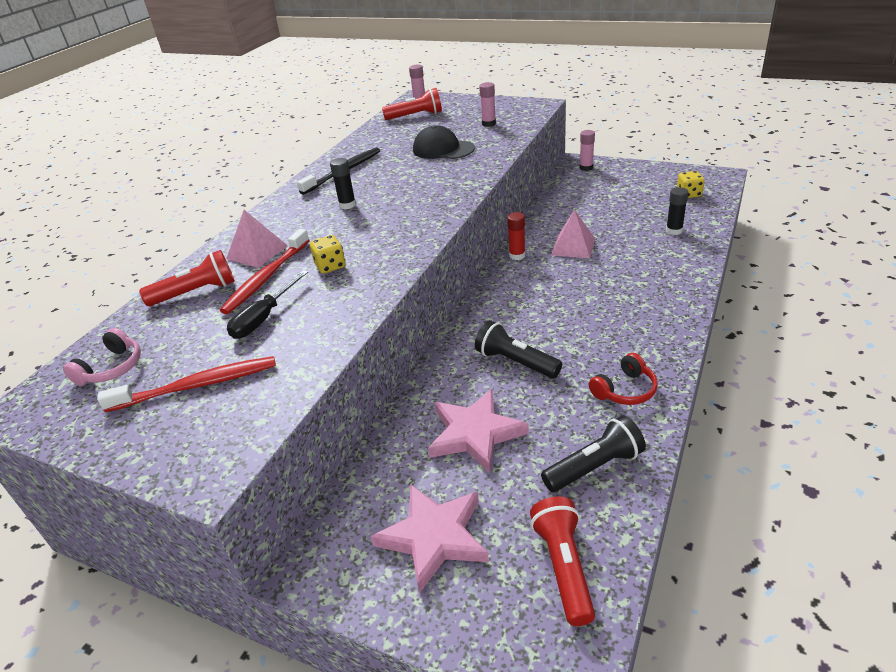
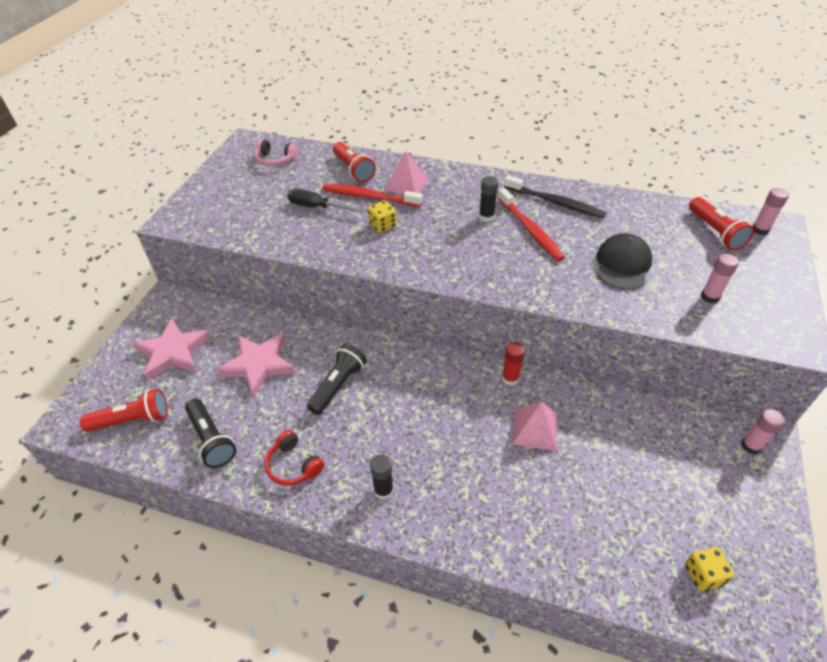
camera: 80 degrees right, 10 degrees up
(197, 386) = (250, 197): red toothbrush -> red toothbrush (530, 230)
(674, 231) = (589, 541): black glue stick -> black glue stick (383, 490)

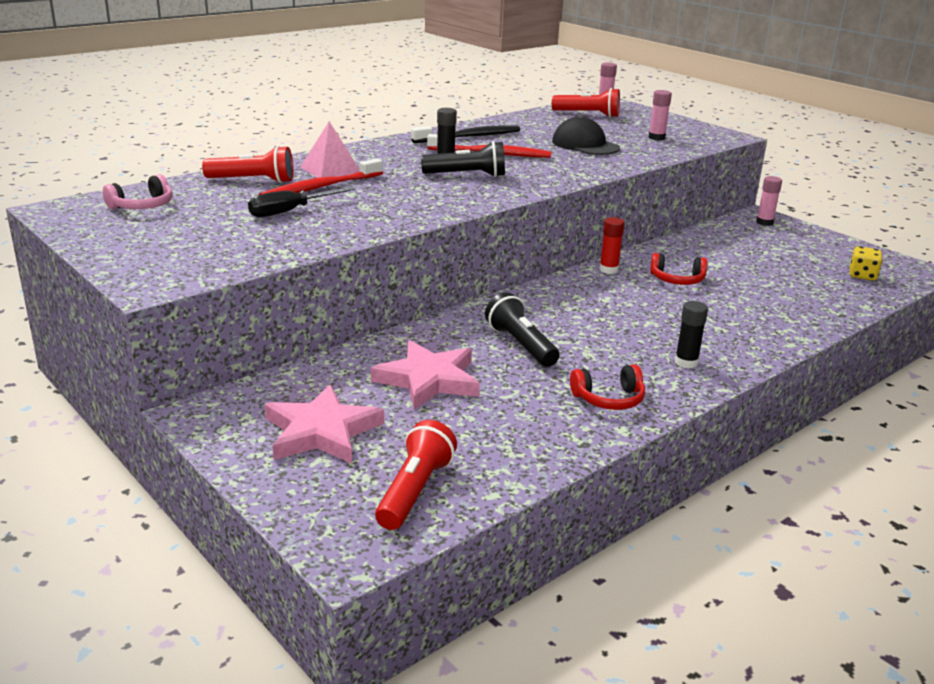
camera: 60 degrees left, 20 degrees down
(212, 439) = (517, 439): black flashlight -> black flashlight (467, 175)
(382, 225) = (383, 195): yellow dice -> none
(534, 428) = (677, 280): pink pyramid -> red headphones

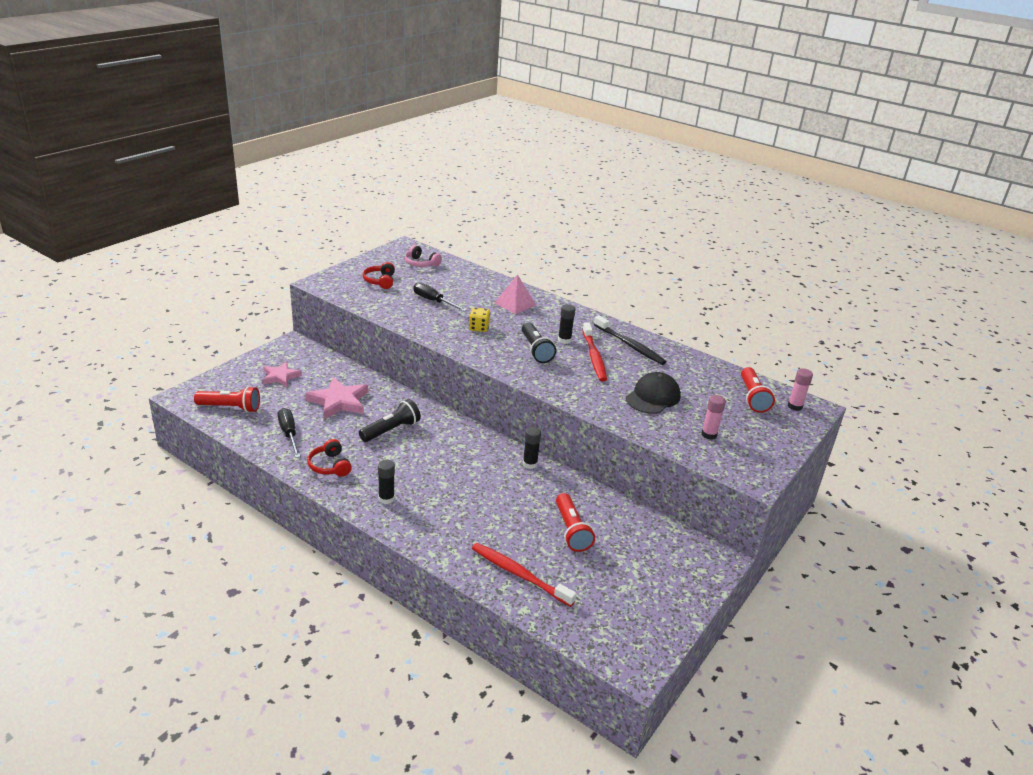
camera: 75 degrees right, 5 degrees up
(253, 181) = (478, 284): red flashlight -> red flashlight (571, 531)
(320, 187) = (479, 304): red toothbrush -> red toothbrush (519, 574)
(321, 431) = (280, 376): pink star -> pink star, size x0.65
(516, 430) = (289, 434): none -> black screwdriver
(608, 269) = (530, 464): red glue stick -> black glue stick
(677, 280) = (527, 498): red headphones -> red headphones (380, 281)
(764, 222) = (700, 561): pink glue stick -> none
(862, 275) = (597, 617): yellow dice -> yellow dice (479, 328)

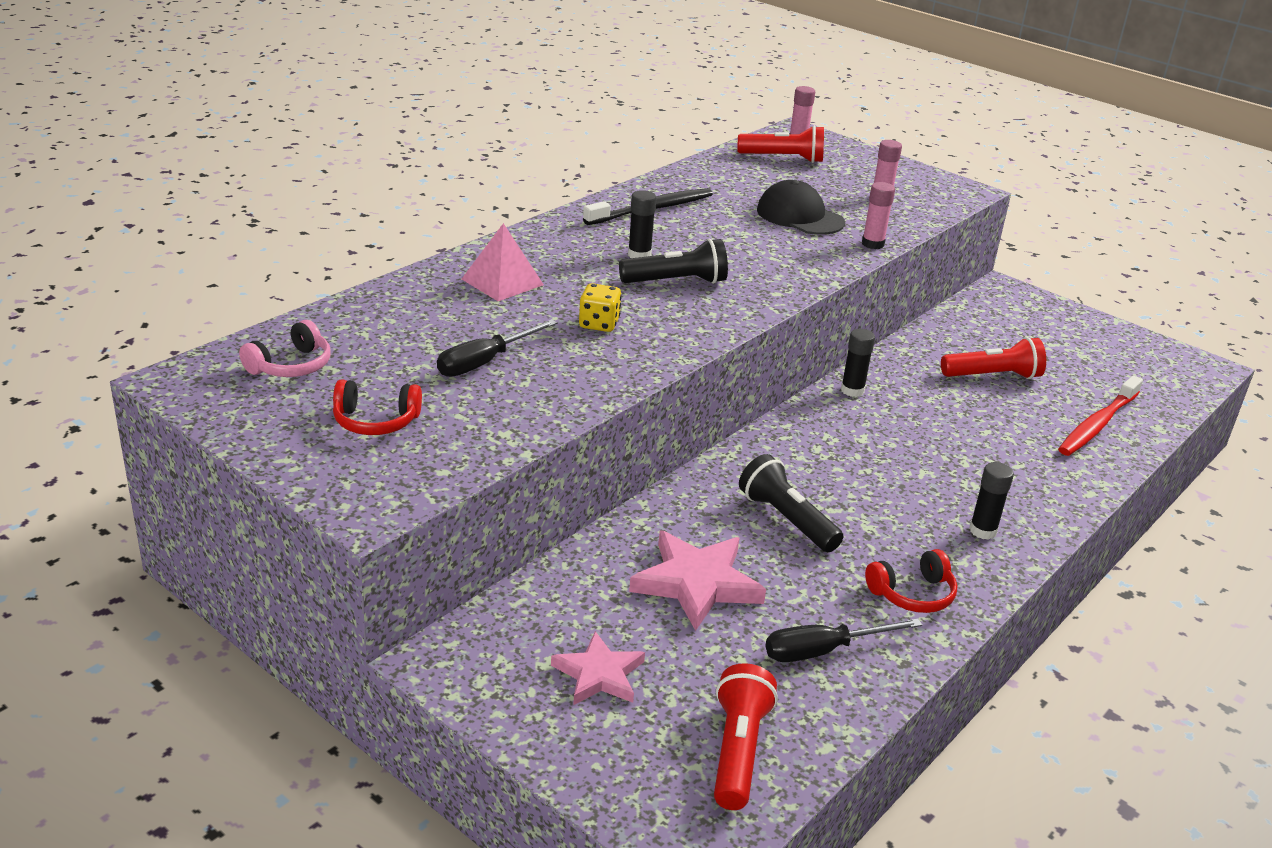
camera: 85 degrees left, 0 degrees up
(594, 357) = (692, 240): red toothbrush -> none
(625, 423) = (873, 244): none -> pink glue stick

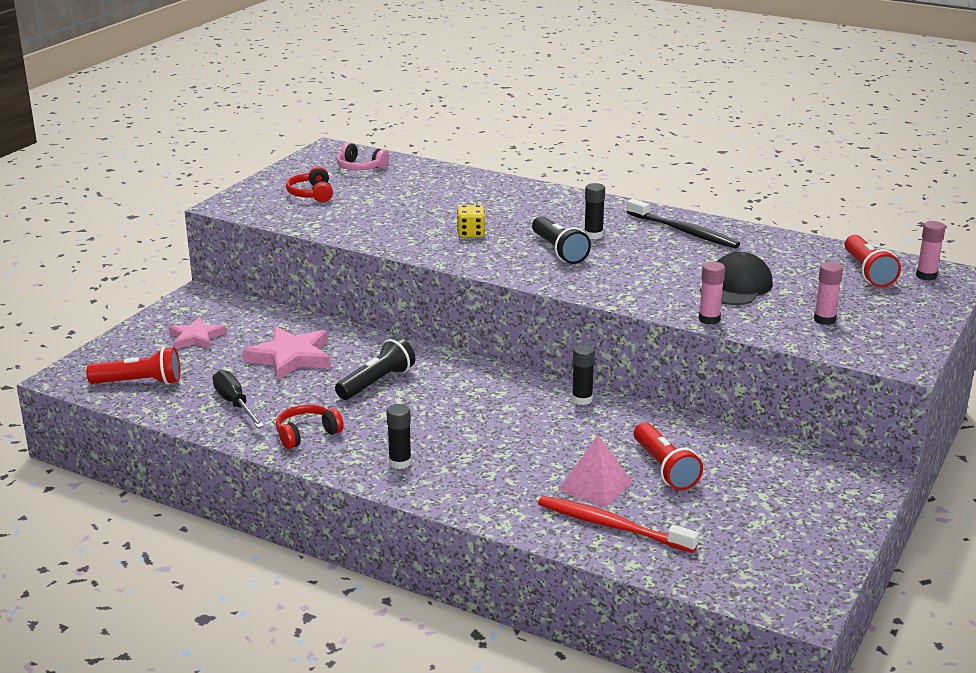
camera: 80 degrees right, 5 degrees down
(485, 362) = (395, 210): black screwdriver -> none
(502, 282) = (509, 200): pink pyramid -> pink pyramid (595, 485)
(912, 594) = (307, 434): red headphones -> red headphones turned 90 degrees clockwise

